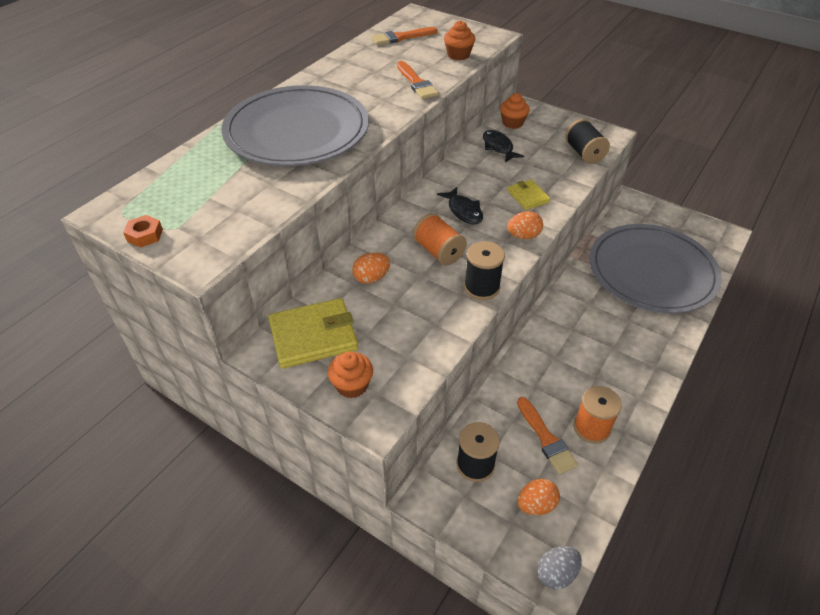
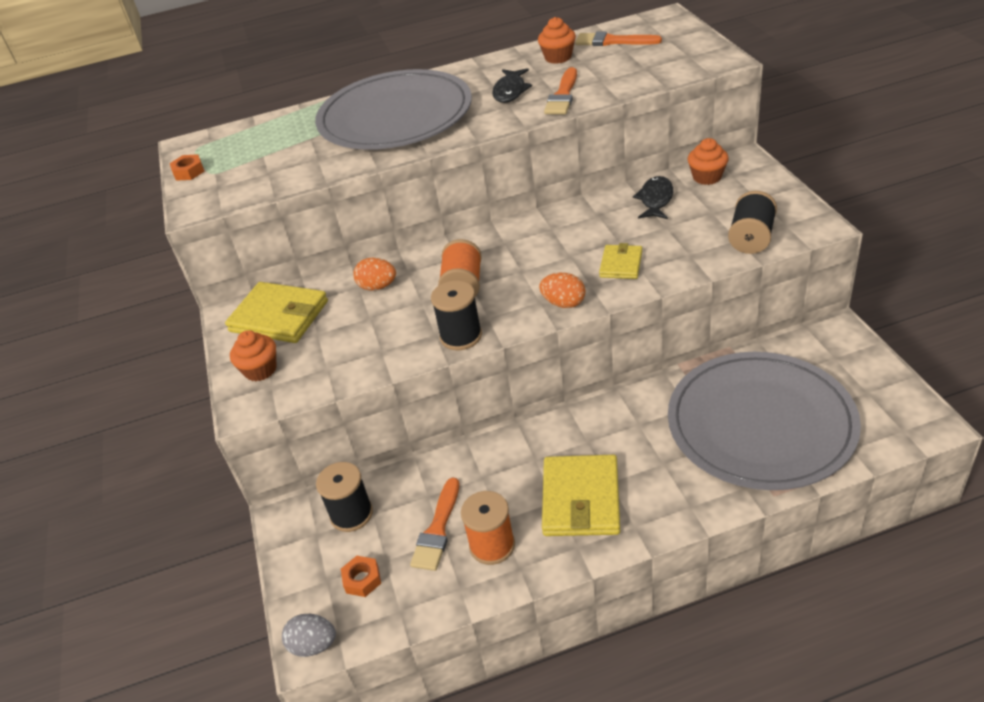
camera: 45 degrees right, 5 degrees down
(458, 55) = (648, 74): orange cupcake -> orange cupcake (558, 57)
(463, 211) = (534, 255): black fish -> black fish (510, 91)
(536, 505) = (362, 579): orange egg -> orange nut
(609, 367) = (581, 499): none -> yellow wallet

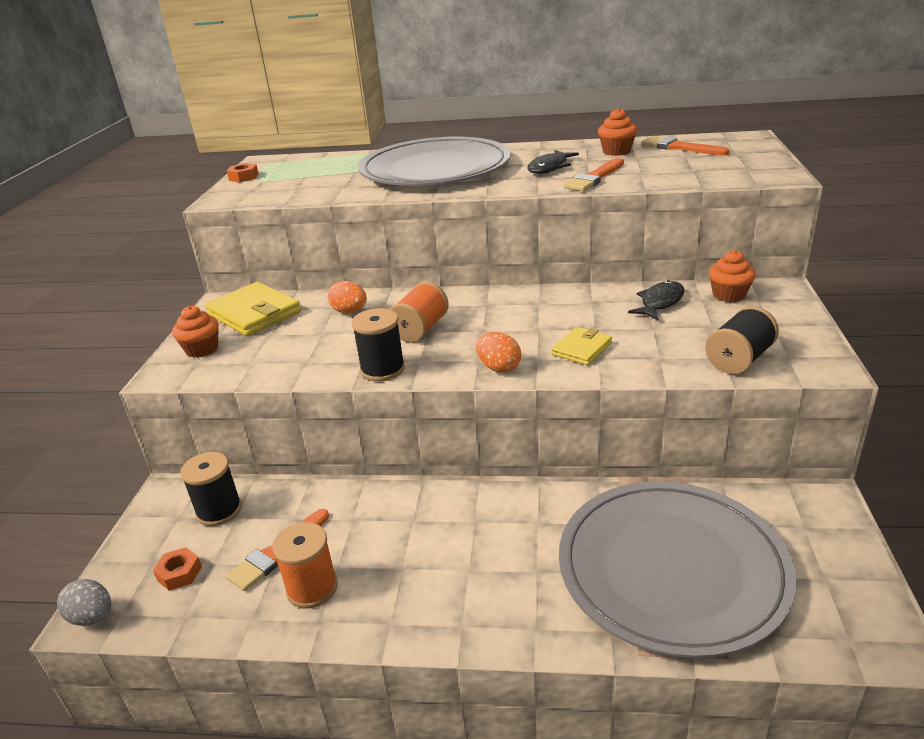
camera: 20 degrees right, 10 degrees down
(581, 499) = (428, 576): yellow wallet -> none

